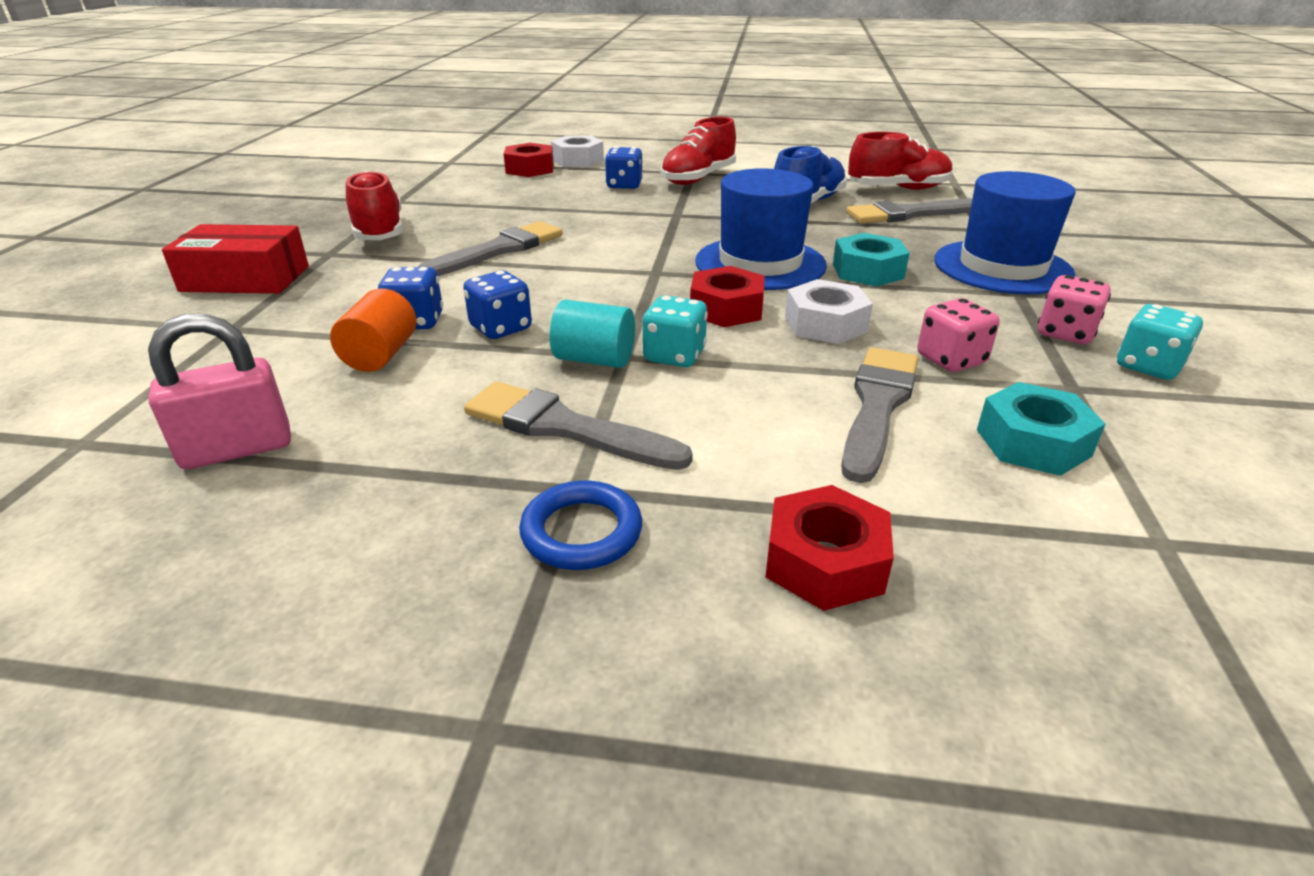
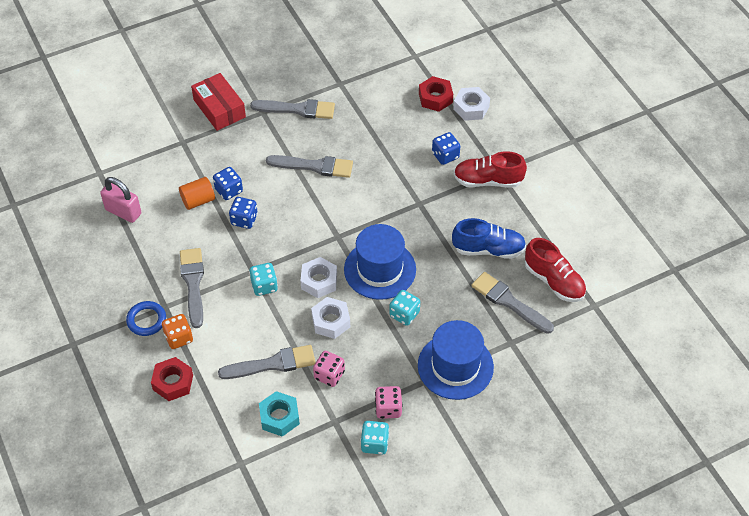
camera: 55 degrees right, 20 degrees up
(379, 232) = (297, 109): red shoe -> grey brush
(594, 359) = (242, 263): turquoise cylinder -> none
(691, 500) = (178, 338): none -> orange dice
(726, 309) = (319, 281): red nut -> white nut
(867, 271) = (404, 314): turquoise nut -> turquoise dice

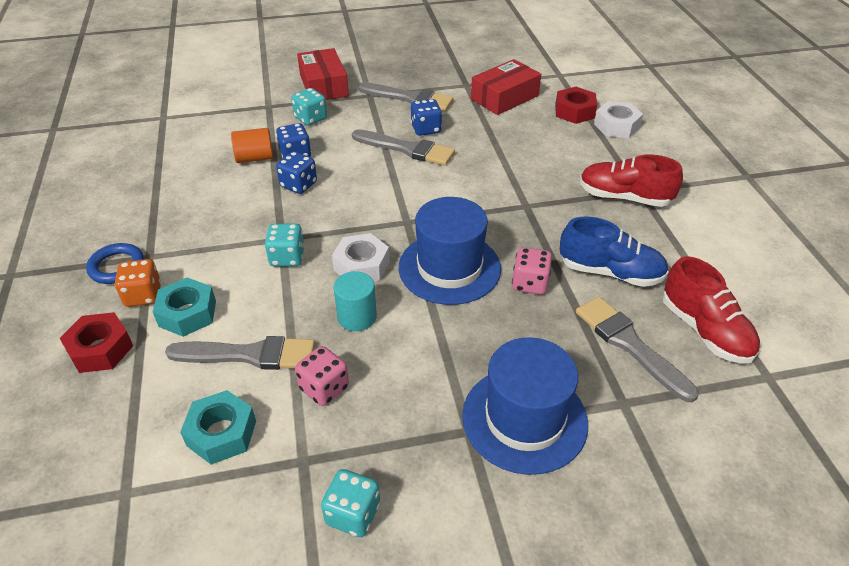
camera: 15 degrees right, 10 degrees down
(123, 212) = (164, 154): pink padlock -> none
(193, 283) = (199, 238): grey brush -> none
(216, 344) = (187, 313): none -> turquoise nut
(331, 321) = (357, 317): white nut -> turquoise cylinder
(375, 93) = (504, 97): none -> red box
(388, 408) = (396, 460): pink dice -> pink dice (530, 283)
(404, 314) = (466, 329): turquoise dice -> turquoise dice (311, 118)
(445, 155) = (573, 164): blue dice -> blue dice (426, 129)

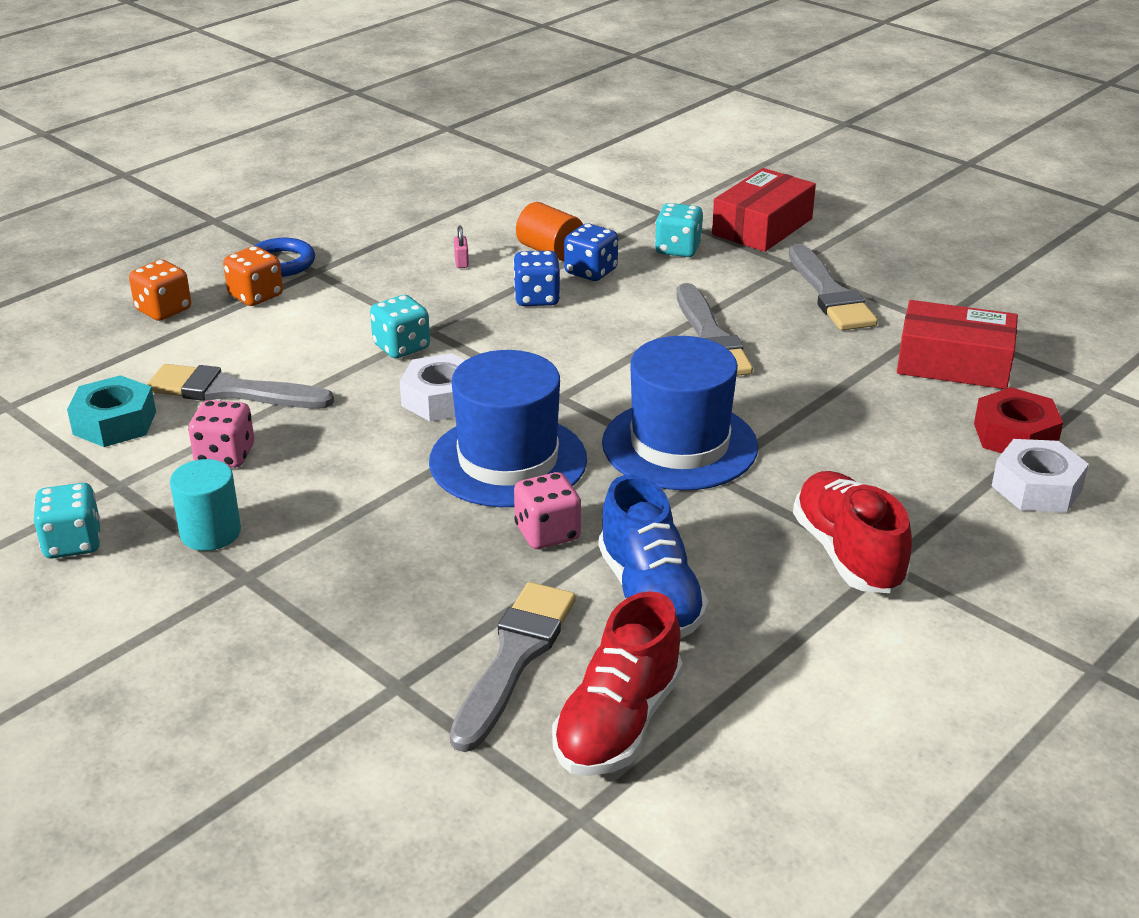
camera: 55 degrees right, 10 degrees down
(100, 349) = (163, 310): red nut -> orange dice
(187, 313) = (255, 330): turquoise nut -> none
(222, 193) = (461, 262): none -> pink padlock
(249, 355) = (231, 391): grey brush -> grey brush turned 135 degrees clockwise
(357, 317) = (352, 431): turquoise cylinder -> turquoise cylinder (210, 533)
(426, 129) = (775, 333): blue dice -> none
(524, 419) = (299, 612): blue hat -> blue hat (679, 445)

